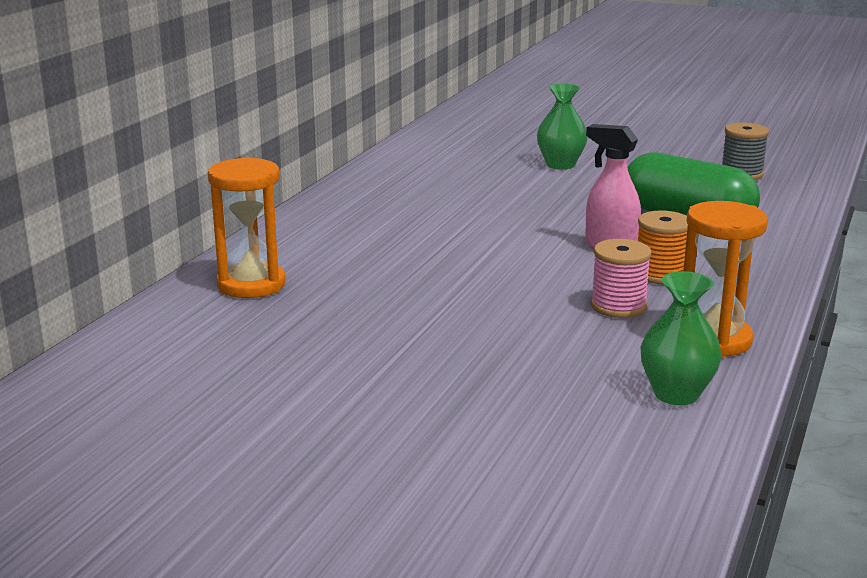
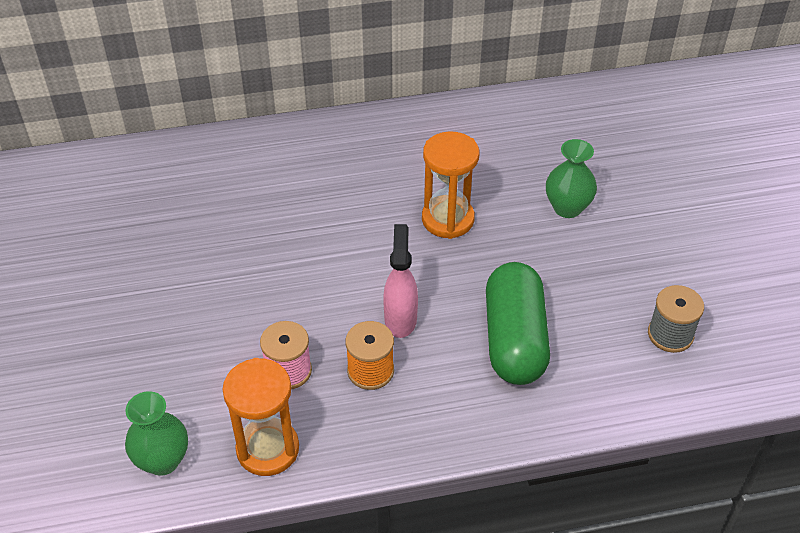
camera: 55 degrees right, 25 degrees up
(251, 285) = (181, 172): orange hourglass -> orange hourglass (448, 219)

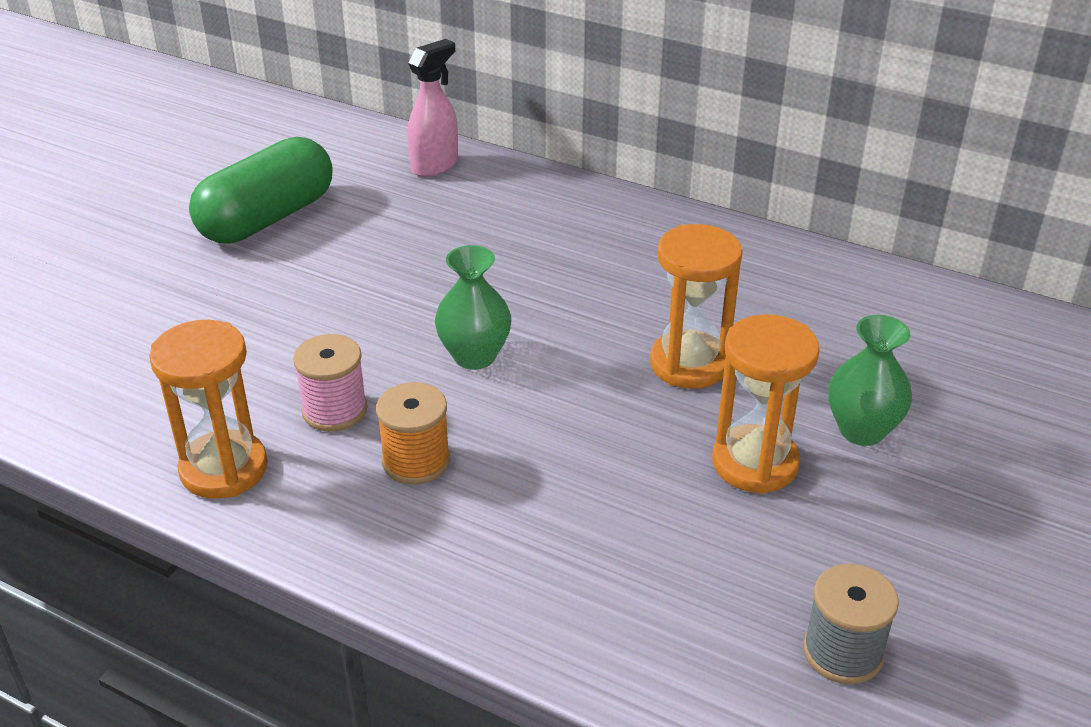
camera: 40 degrees right, 10 degrees down
(163, 460) = (123, 417): green vase -> green vase (474, 356)
(400, 319) = (511, 431): pink spray bottle -> pink spray bottle (435, 165)
(514, 339) = (620, 530): green capsule -> green capsule (267, 218)
(538, 259) = (755, 463): none -> orange hourglass

